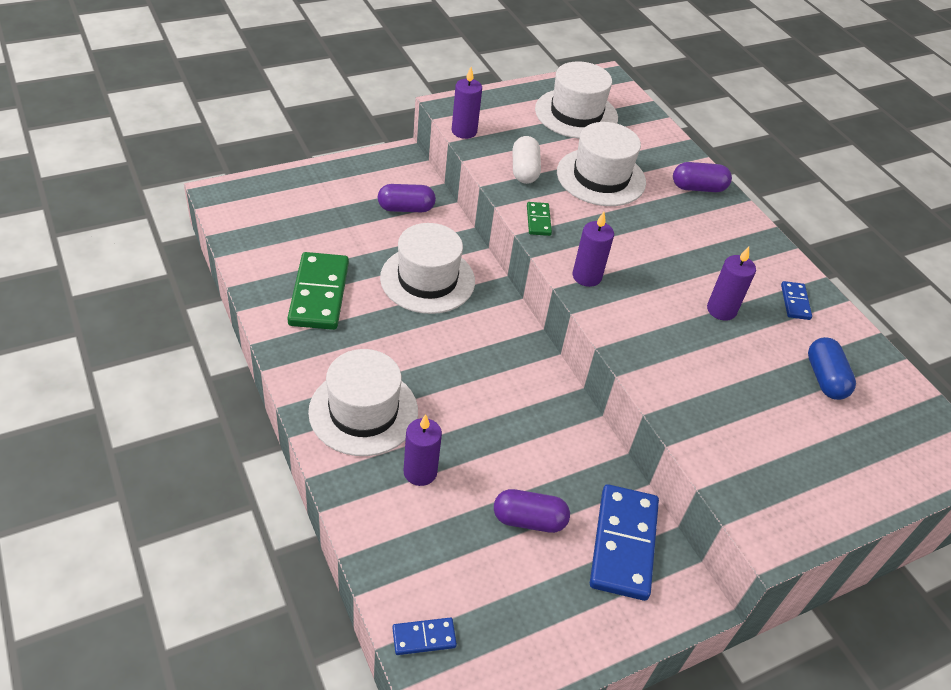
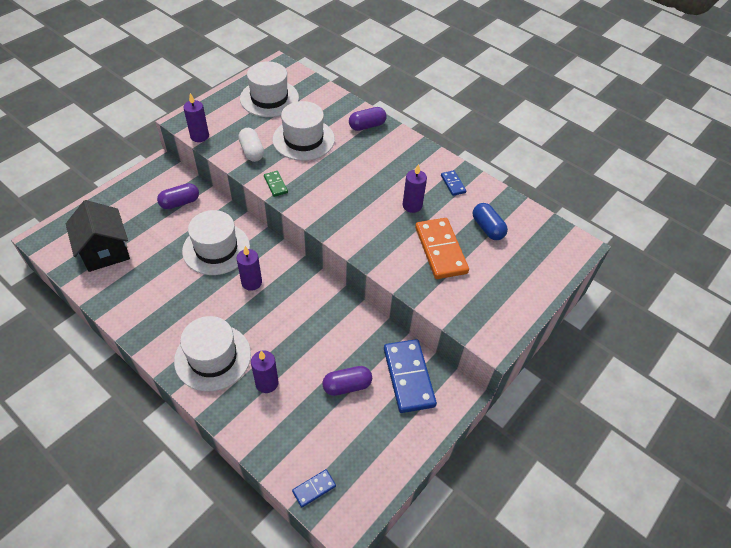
camera: 20 degrees left, 5 degrees up
(288, 234) = (105, 251): none -> black house
(319, 294) = (147, 286): green domino -> none
(586, 276) = (322, 213): purple candle -> purple candle (251, 282)
(739, 383) = (440, 250): none -> orange domino

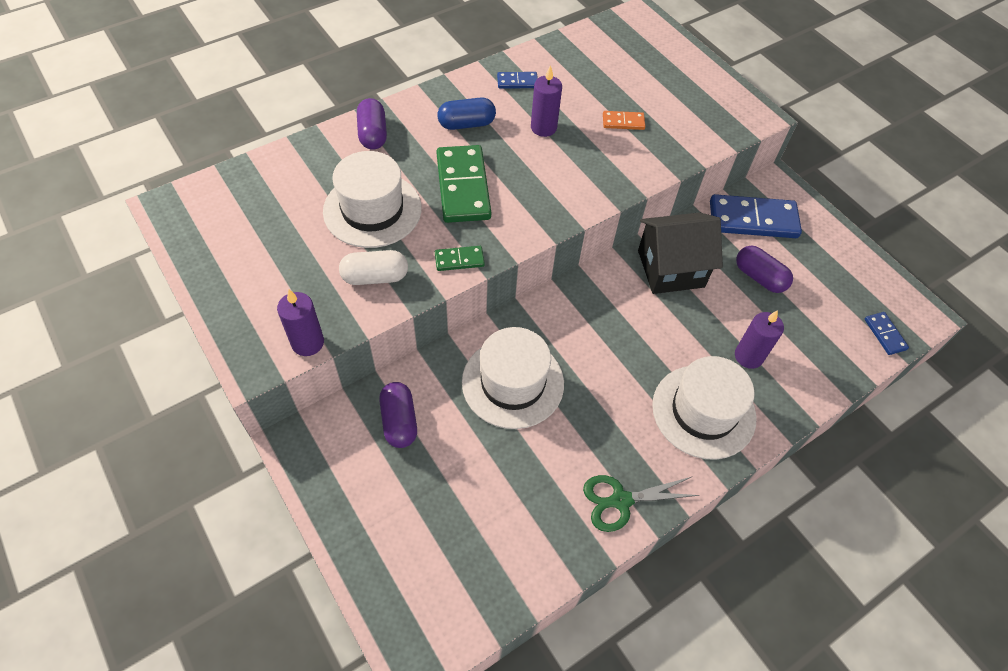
camera: 75 degrees left, 5 degrees up
(105, 251) = (475, 544): black house -> black house (671, 269)
(138, 317) = (621, 500): none -> green scissors
(251, 282) = (586, 348): purple candle -> none
(269, 98) = (253, 233): white hat -> none
(338, 175) = (463, 187): none -> green domino
(347, 386) = (759, 277): purple capsule -> purple capsule turned 45 degrees counterclockwise
(440, 250) = (623, 122): orange domino -> orange domino, size x0.48
(487, 228) = (598, 74): blue capsule -> blue capsule (466, 124)

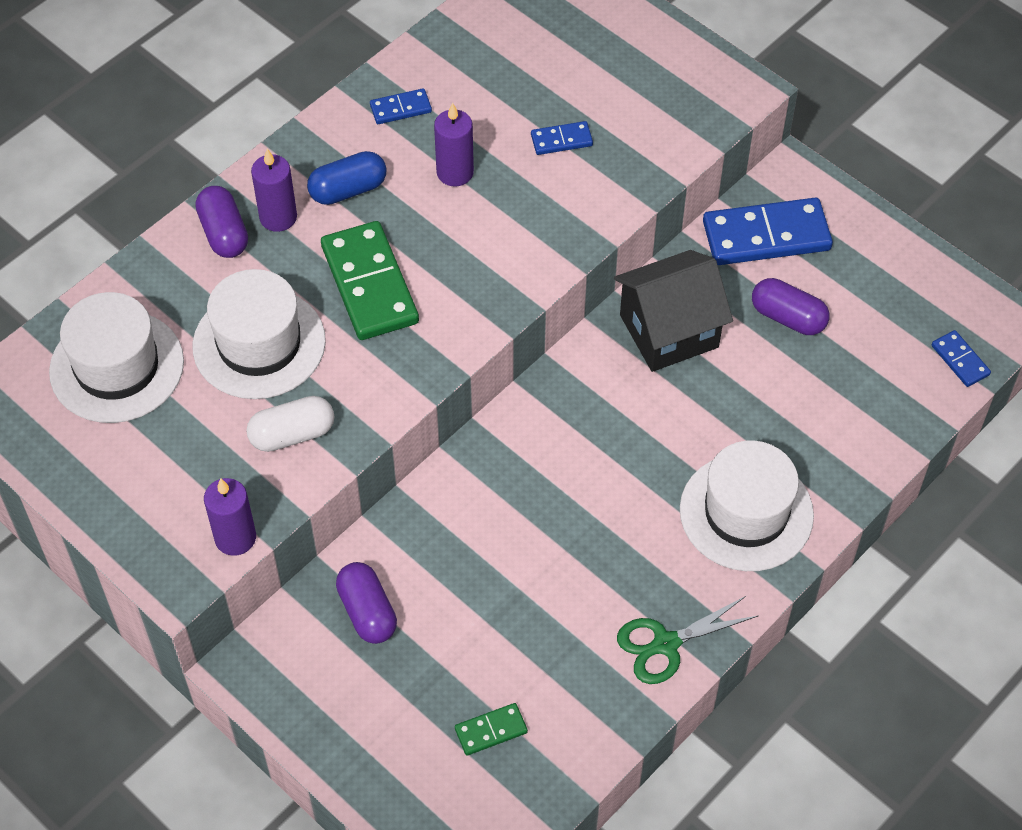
camera: 10 degrees left, 0 degrees up
(459, 260) = (393, 387): green domino -> green domino (491, 731)
(513, 382) = (498, 530): white hat -> white hat (117, 366)
(623, 122) = (561, 140): orange domino -> blue domino
(748, 356) = (791, 428): purple candle -> purple candle (278, 217)

